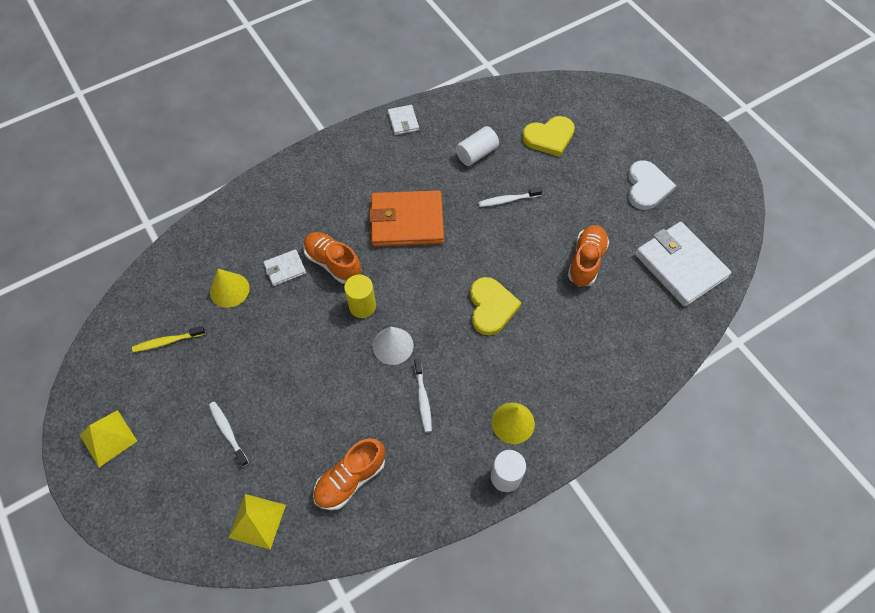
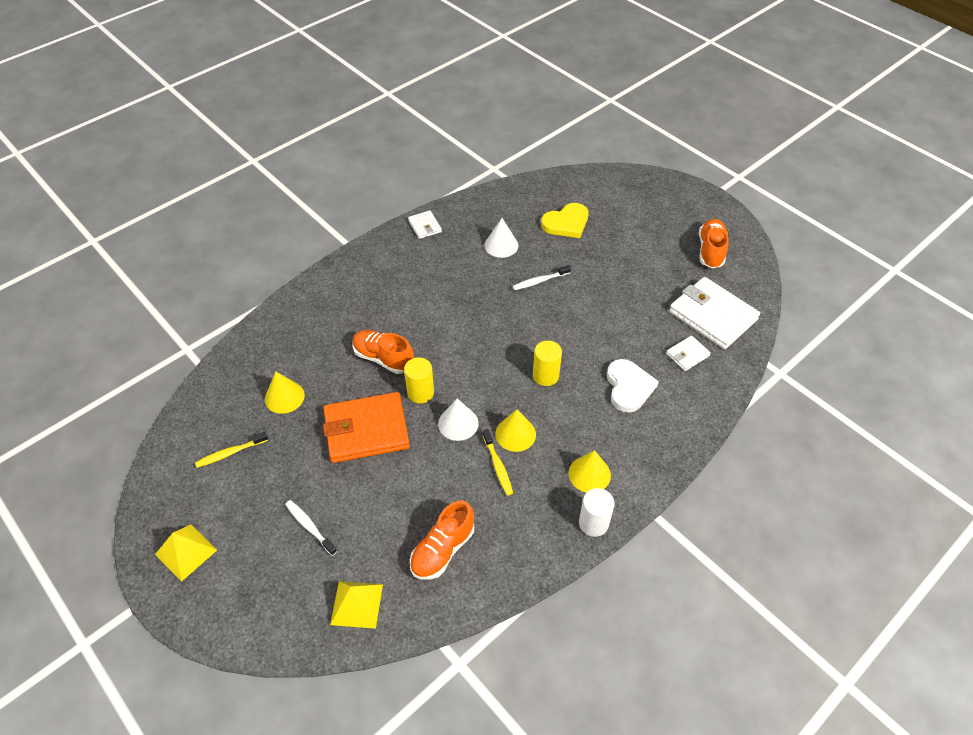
camera: 10 degrees left, 10 degrees down
(285, 269) = (336, 370): white wallet -> white wallet (687, 355)
(407, 221) = (447, 312): orange wallet -> orange wallet (366, 430)
(423, 399) = (498, 466): white toothbrush -> yellow toothbrush
(447, 366) = (515, 434): none -> yellow cone
(476, 154) = (501, 245): white cylinder -> white cone
(491, 307) = (545, 376): yellow heart -> yellow cylinder
(586, 261) = (625, 323): orange shoe -> orange shoe (710, 251)
(646, 187) = (666, 253): white heart -> white heart (628, 387)

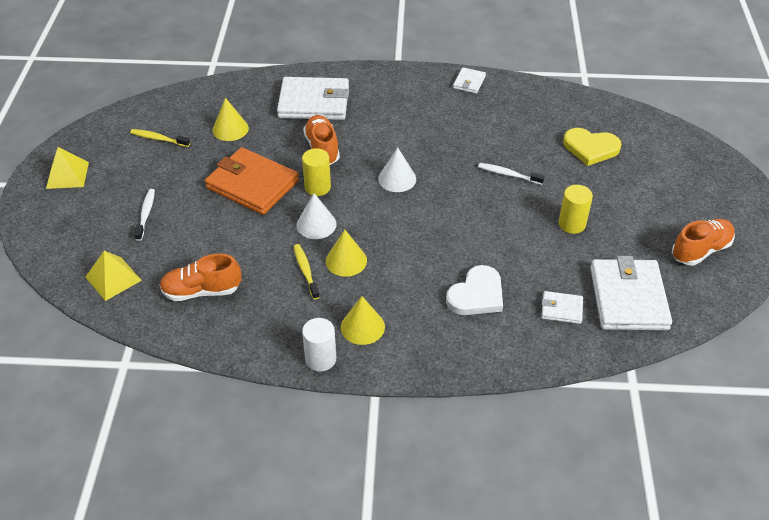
camera: 45 degrees right, 5 degrees down
(326, 324) = (314, 102): none -> white wallet
(498, 466) = (305, 271): yellow toothbrush -> yellow toothbrush turned 135 degrees clockwise
(501, 245) = (512, 131): white cone -> white cone (397, 179)
(545, 376) = (421, 240): yellow cylinder -> yellow cylinder (572, 224)

